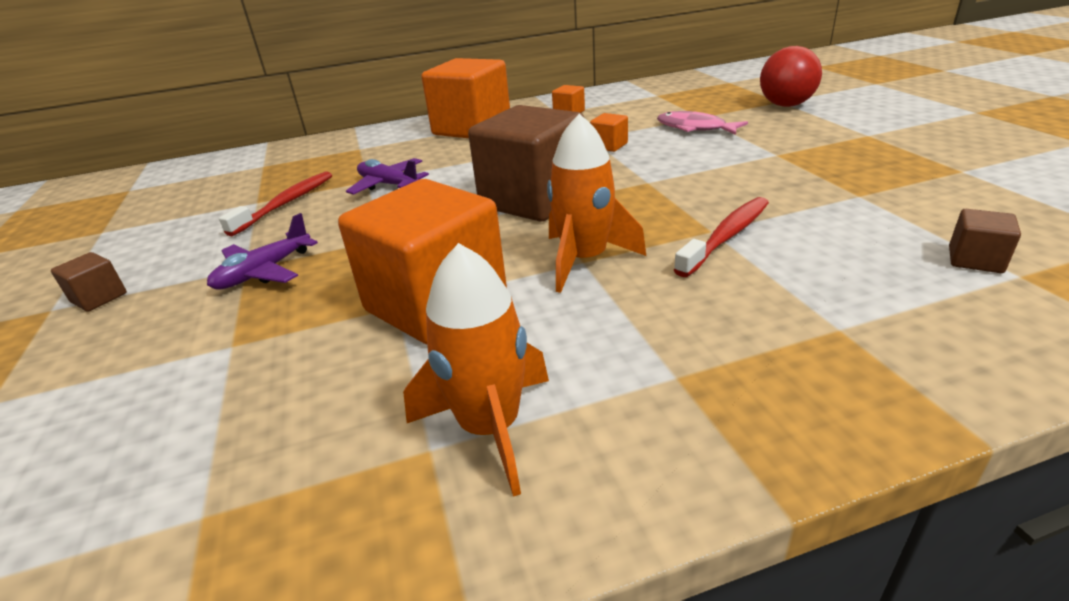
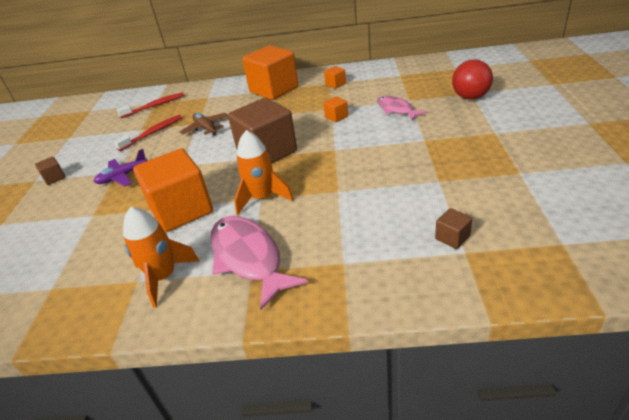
camera: 20 degrees right, 5 degrees up
(389, 185) = (206, 128): purple plane -> brown plane
(649, 356) = (249, 258): none -> pink fish
(726, 236) = (341, 196): red toothbrush -> red toothbrush (154, 106)

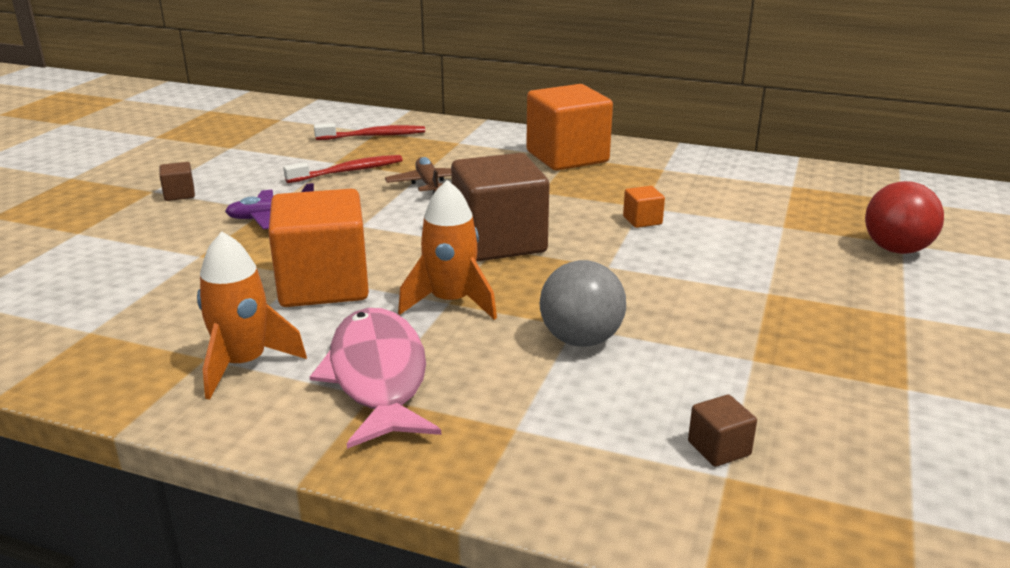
camera: 15 degrees right, 10 degrees down
(335, 84) = (672, 173): orange cube -> none
(346, 198) = (581, 340): none -> grey ball
(396, 109) = (751, 235): pink fish -> none

